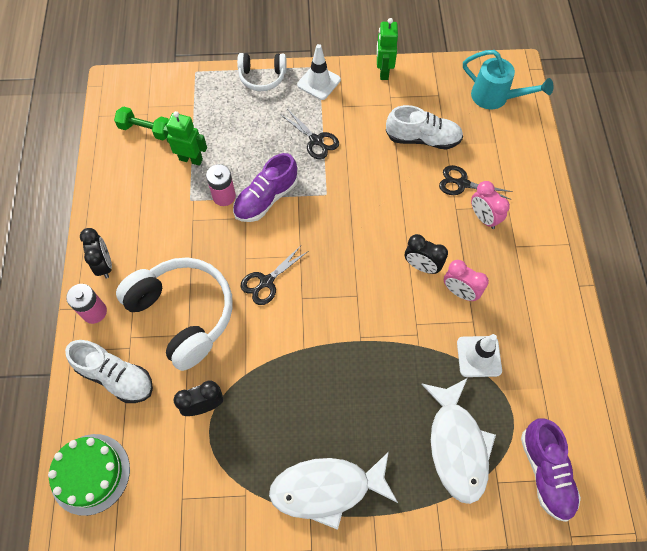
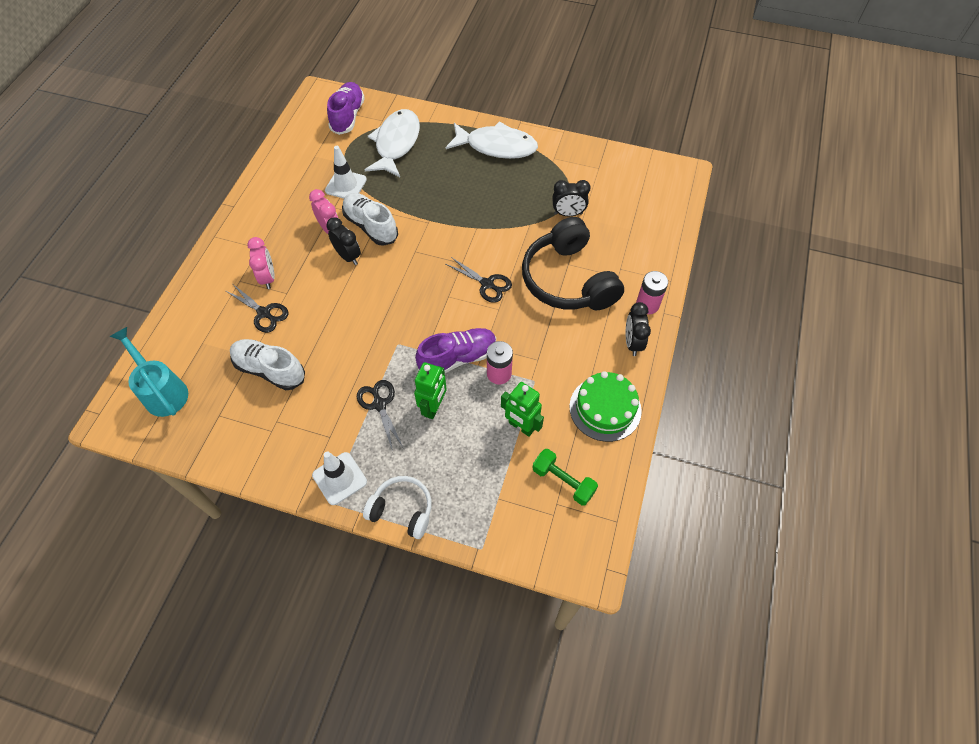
camera: 160 degrees left, 5 degrees down
(90, 473) = (663, 198): green cake -> green cake (605, 408)
(116, 376) = (634, 251): white shoe -> white shoe (371, 226)
(183, 314) = (568, 280): white headphones -> black headphones
(266, 281) = (487, 284): black scissors -> black scissors turned 60 degrees clockwise
(383, 72) = (258, 467): green robot -> green robot (433, 407)

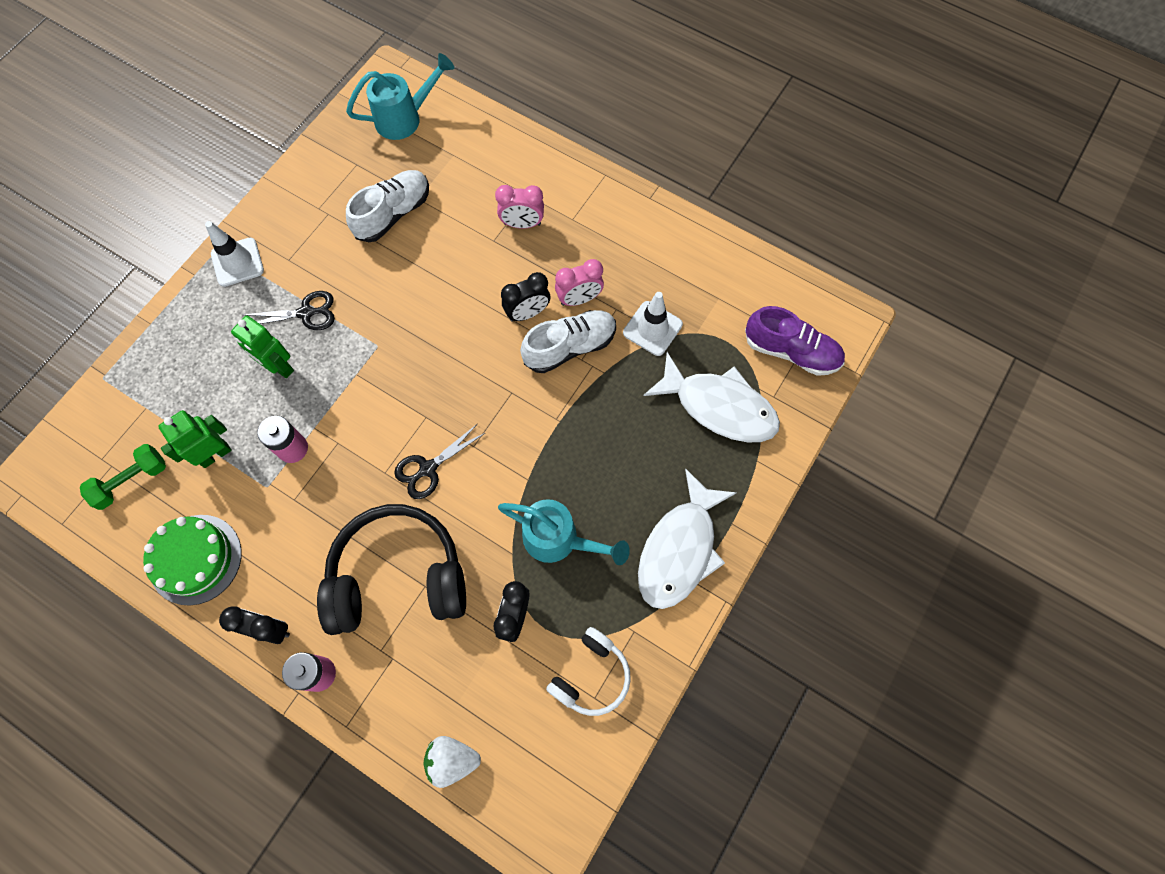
camera: 105 degrees right, 10 degrees up
(264, 313) = (472, 215): black scissors -> none
(402, 510) = (177, 313): white headphones -> white headphones (591, 676)
(458, 358) = (332, 407): purple shoe -> none
(512, 202) = (559, 540): none -> turquoise watering can
(663, 223) = (452, 760): none -> white strawberry

